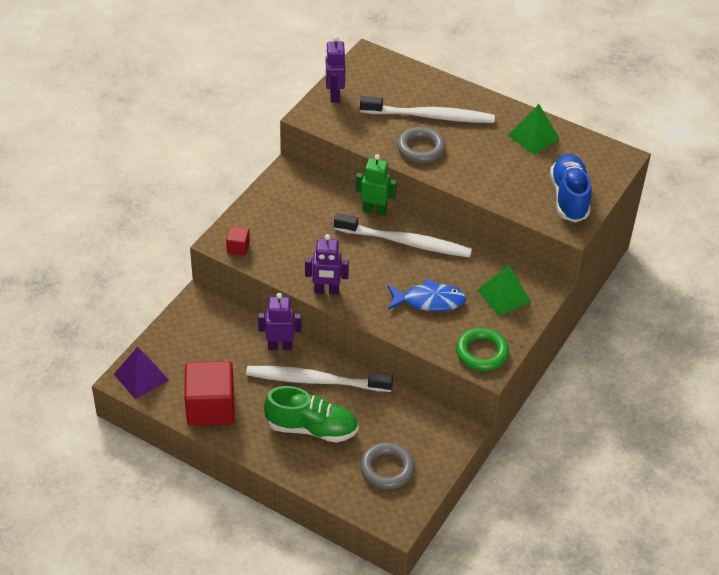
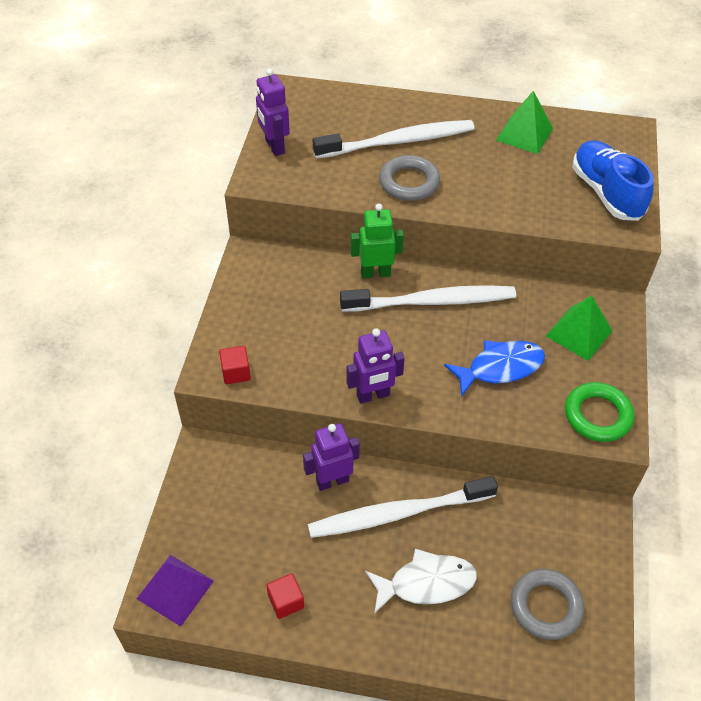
camera: 20 degrees left, 5 degrees up
(210, 407) = (286, 601): red cube -> red cube, size x0.45
(311, 428) = (426, 583): green shoe -> white fish

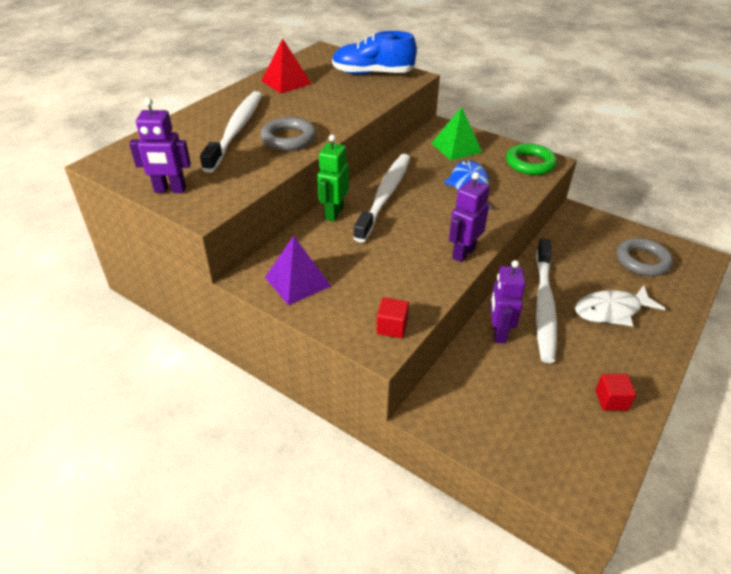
camera: 65 degrees left, 10 degrees down
(175, 589) = (580, 481): purple pyramid -> purple pyramid (297, 281)
(373, 395) = (463, 253): purple robot -> purple robot turned 150 degrees counterclockwise
(426, 583) = (611, 311): white fish -> white fish turned 120 degrees counterclockwise
(524, 134) = (286, 82): green pyramid -> red pyramid

